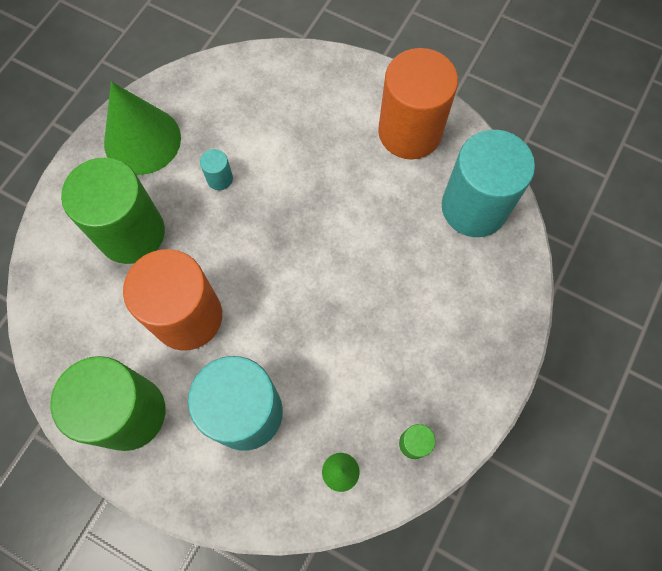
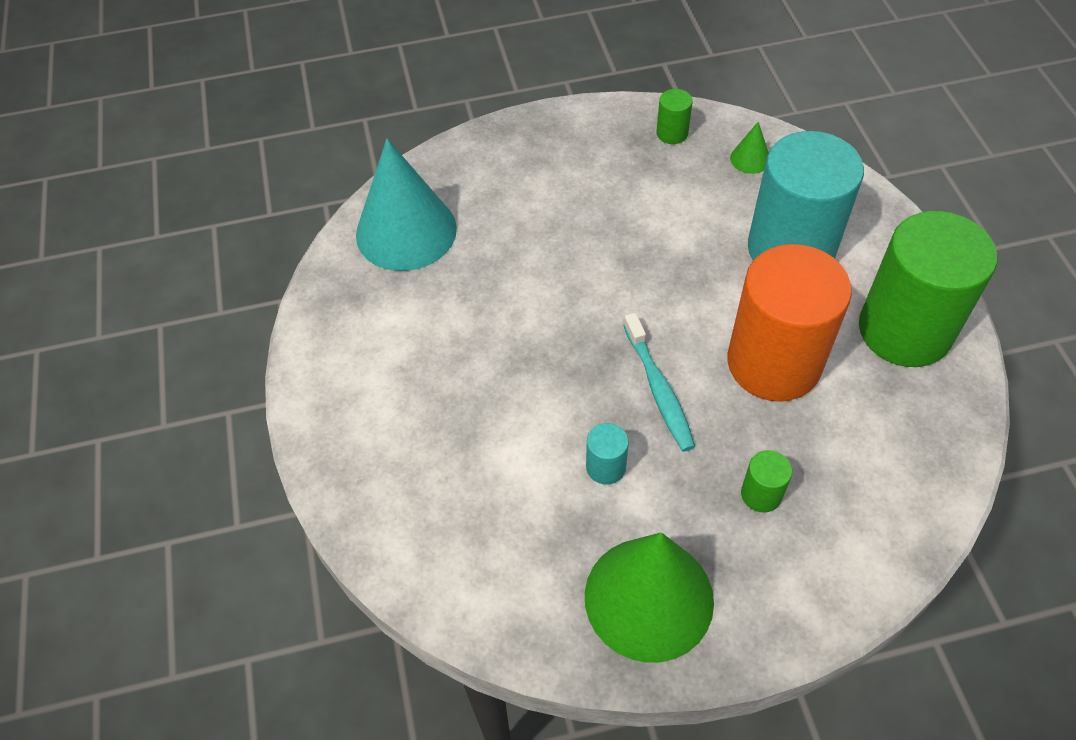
camera: 130 degrees left, 15 degrees down
(131, 233) = (761, 494): green cylinder -> green cylinder, size x0.40
(234, 242) = (658, 389): none -> turquoise toothbrush
(410, 132) = (365, 339): orange cylinder -> none
(474, 207) = (406, 231): turquoise cylinder -> turquoise cone

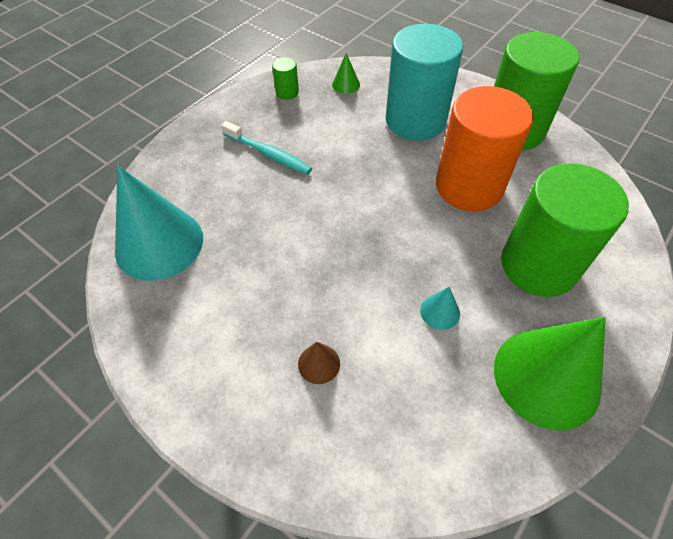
camera: 40 degrees left, 0 degrees up
(449, 434) = (319, 363): none -> brown cone
(606, 467) = (440, 312): turquoise cylinder -> turquoise cone
(658, 389) = (423, 242): turquoise toothbrush -> turquoise toothbrush (268, 154)
(761, 494) = (538, 265): green cylinder -> green cylinder, size x2.49

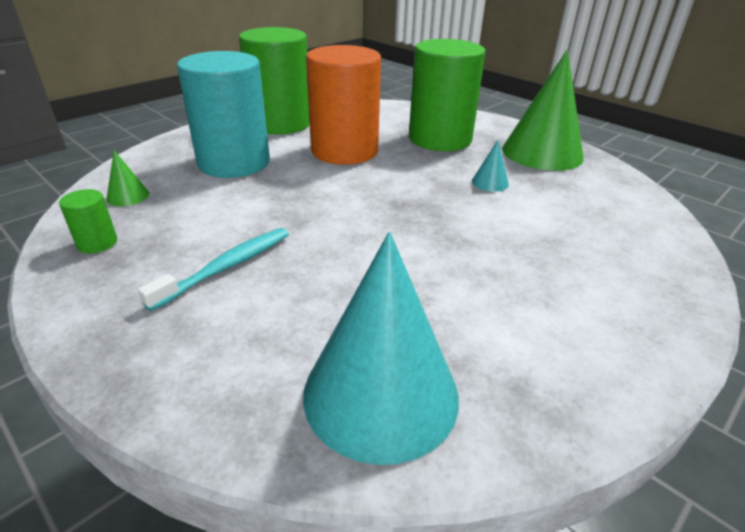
camera: 85 degrees left, 20 degrees down
(319, 363) = (561, 249): brown cone -> none

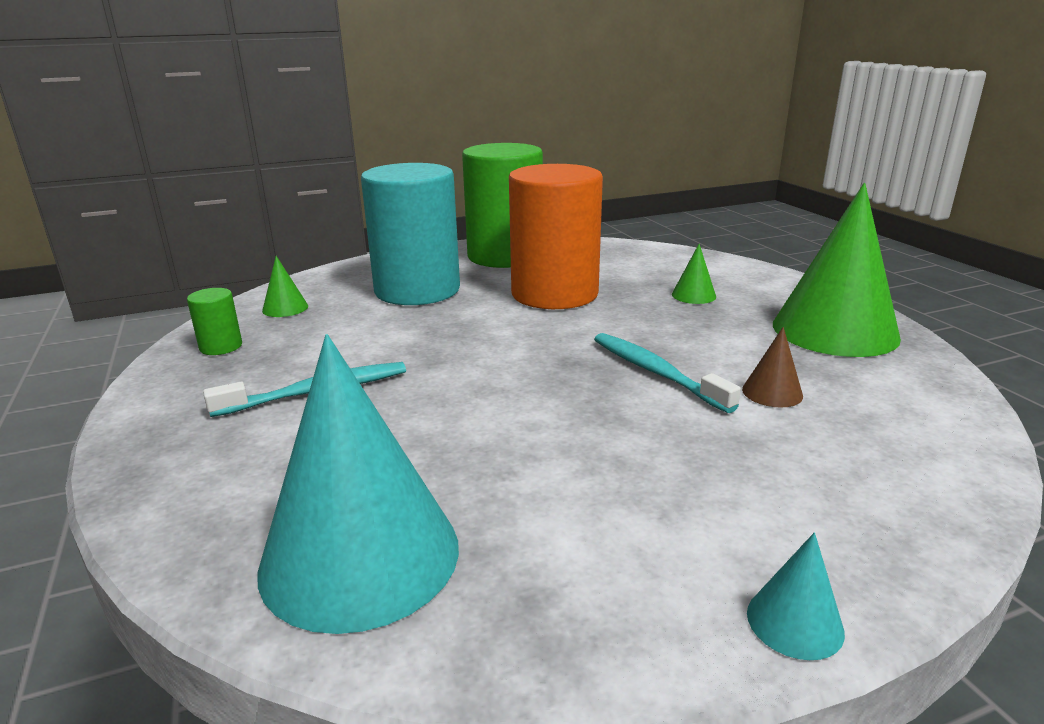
camera: 25 degrees right, 10 degrees down
(440, 139) = (693, 295): green cylinder -> green cone
(462, 202) = (656, 372): none -> turquoise toothbrush
(490, 182) = (717, 355): turquoise cone -> turquoise cone (794, 622)
(541, 203) = (772, 392): none -> brown cone

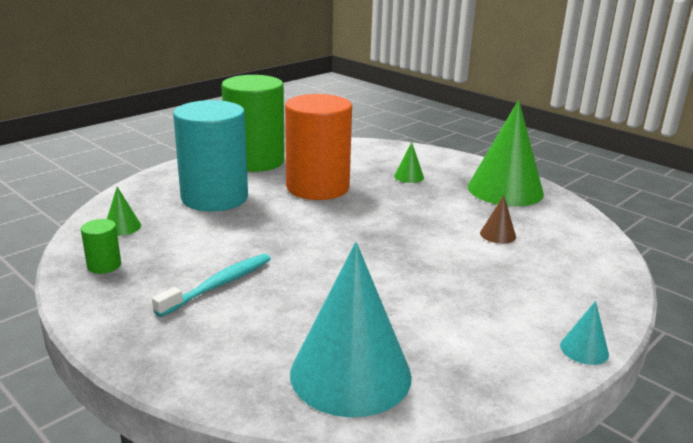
camera: 25 degrees left, 0 degrees up
(656, 372) = (426, 233): turquoise toothbrush -> none

